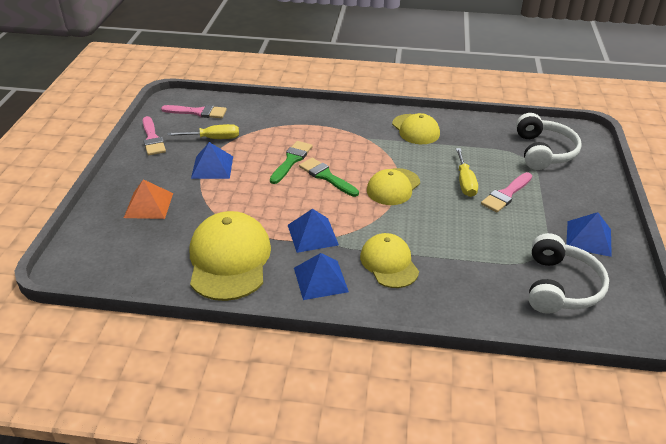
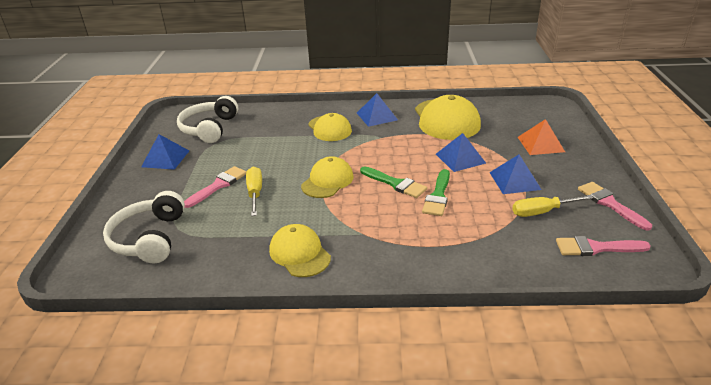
camera: 175 degrees right, 5 degrees down
(312, 234) = (391, 139): blue pyramid -> blue pyramid (460, 158)

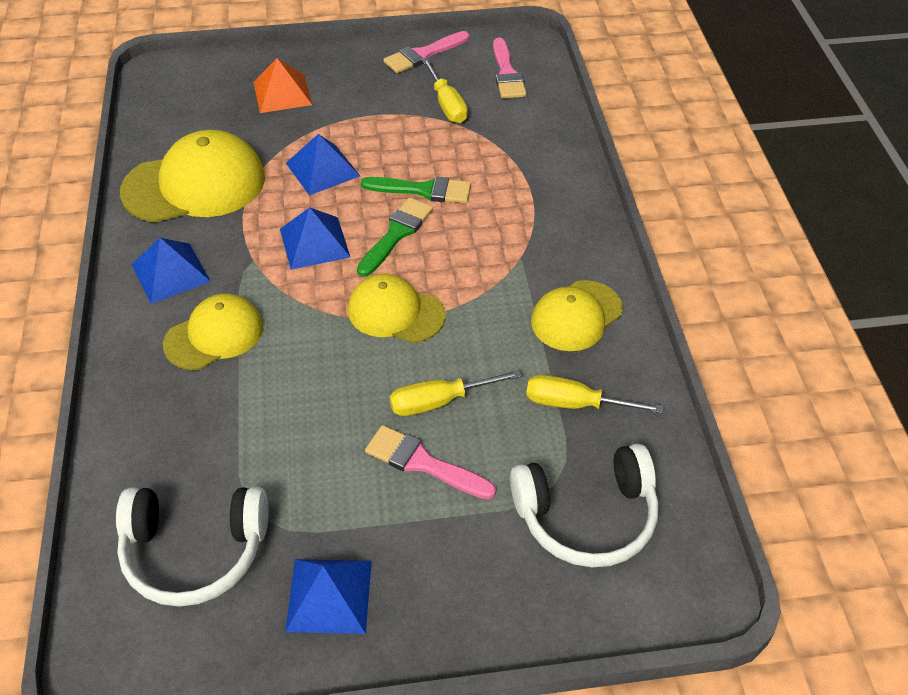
camera: 100 degrees left, 15 degrees up
(227, 244) = (576, 404): none -> yellow screwdriver
(514, 181) = (379, 121): blue pyramid -> blue pyramid (314, 243)

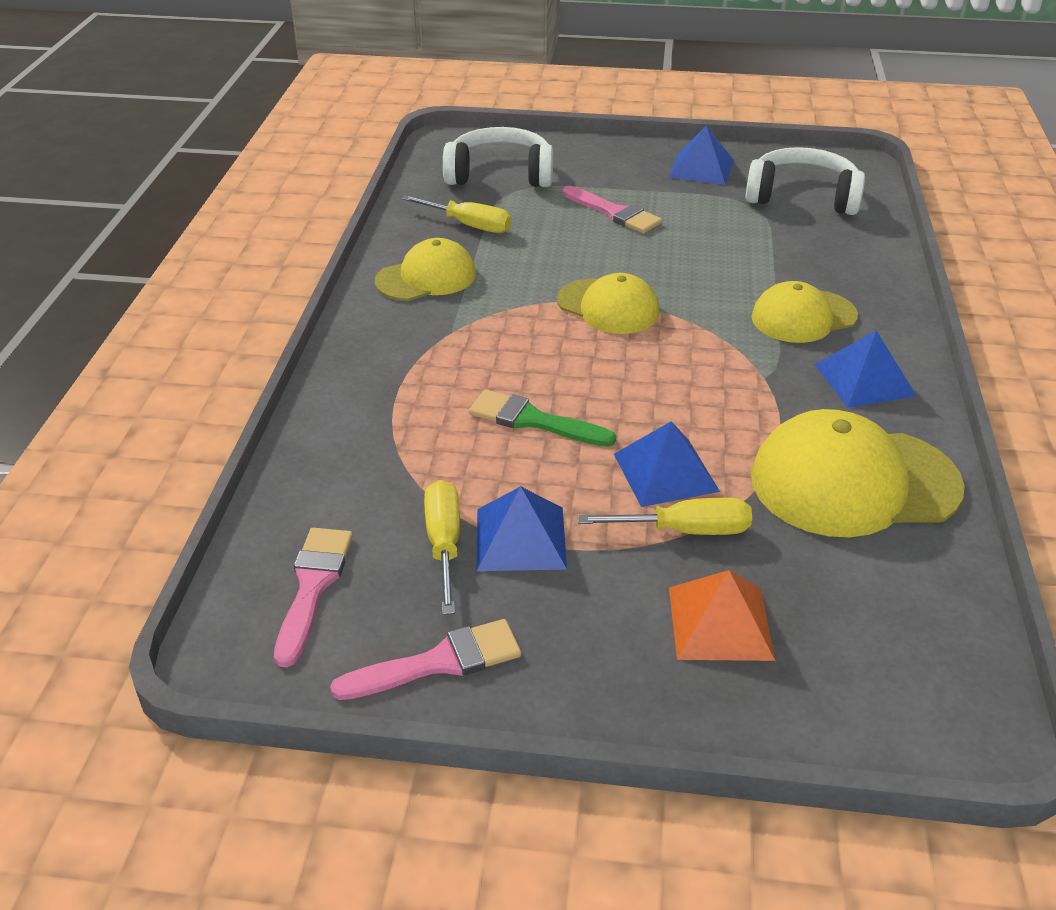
camera: 165 degrees left, 10 degrees down
(314, 243) = (687, 383): blue pyramid -> blue pyramid (520, 538)
(396, 234) = (584, 376): green brush -> none
(440, 401) = (586, 242): yellow screwdriver -> yellow screwdriver (684, 530)

